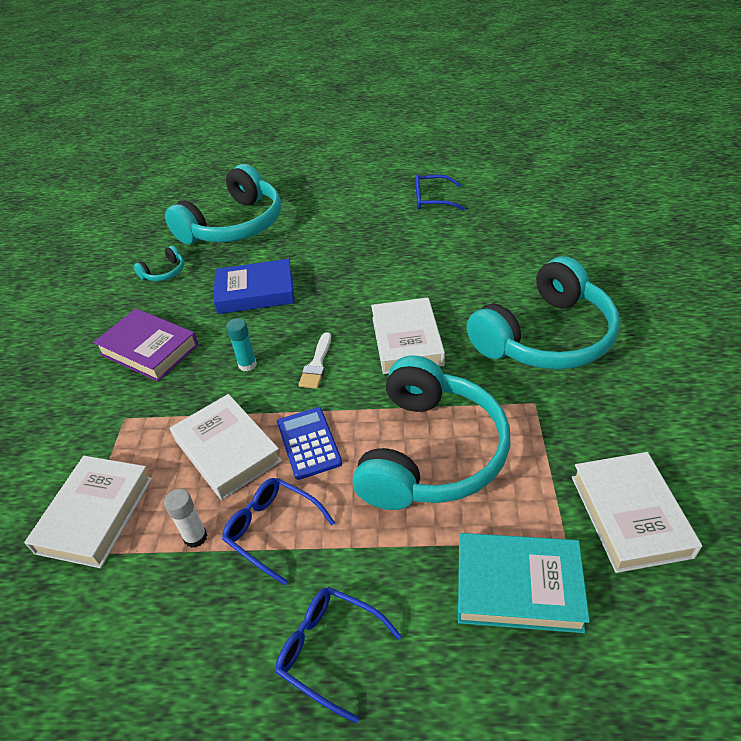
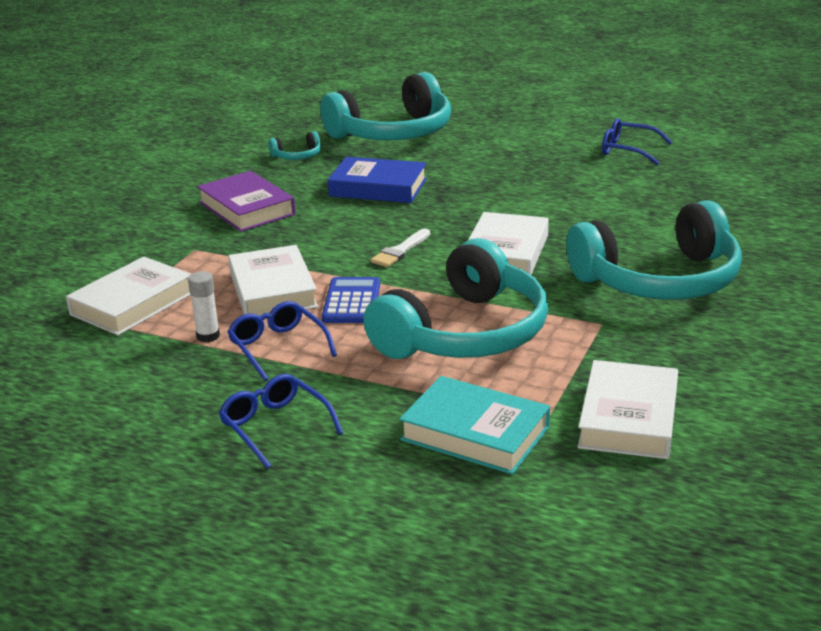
camera: 20 degrees right, 15 degrees down
(247, 365) = (332, 237): turquoise glue stick -> none

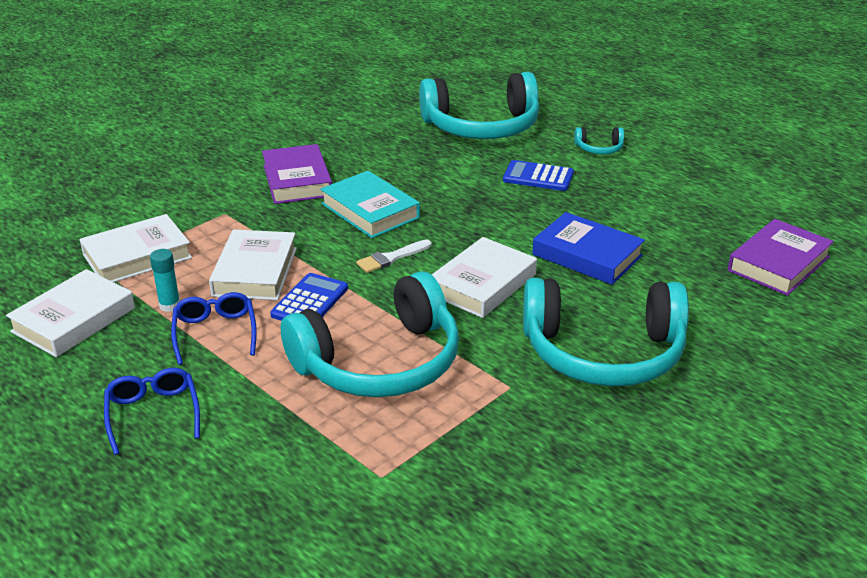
camera: 20 degrees right, 5 degrees up
(208, 336) = (170, 305): white glue stick -> turquoise glue stick
(297, 156) = (380, 134): turquoise headphones -> turquoise headphones (599, 148)
(378, 187) = (423, 184): blue book -> blue book (587, 255)
(475, 433) = (307, 473): turquoise book -> turquoise book (370, 211)
(482, 162) = (538, 177): none -> blue calculator
(628, 150) = (689, 194): blue glasses -> none
(628, 418) = (454, 499): white book -> white book (73, 320)
(747, 185) = (779, 264): none -> purple book

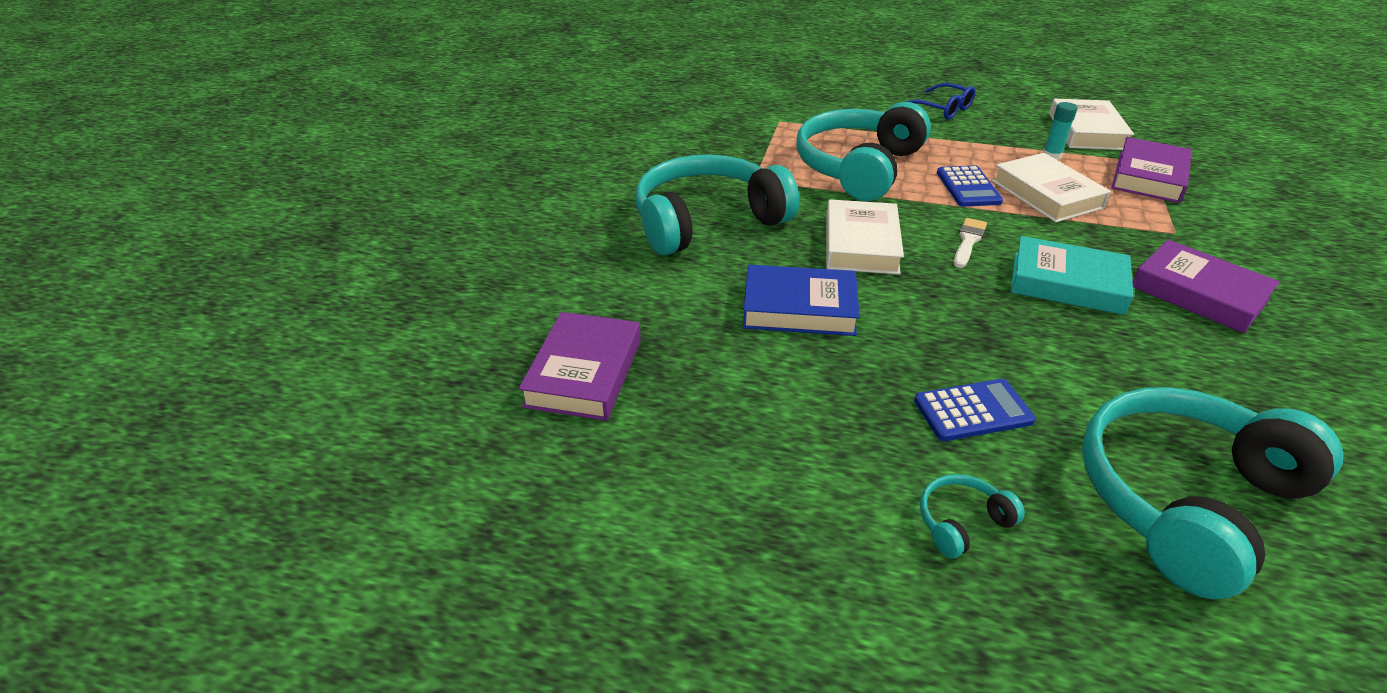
camera: 150 degrees right, 5 degrees up
(137, 256) = (1148, 177): white book -> purple book
(215, 333) = (990, 151): blue glasses -> none

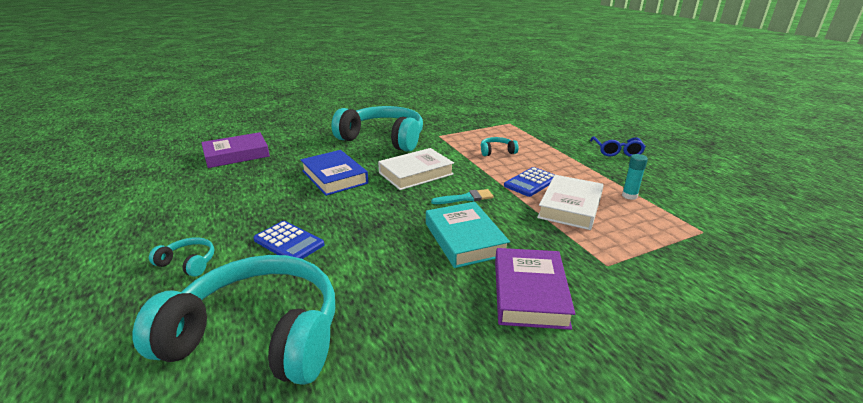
camera: 50 degrees right, 10 degrees down
(859, 167) = (497, 151): turquoise headphones -> turquoise headphones, size x0.40
(968, 241) = (465, 198): white brush -> turquoise brush
(1086, 131) = (696, 199): white book -> none
(1148, 177) = (676, 236): purple book -> none

